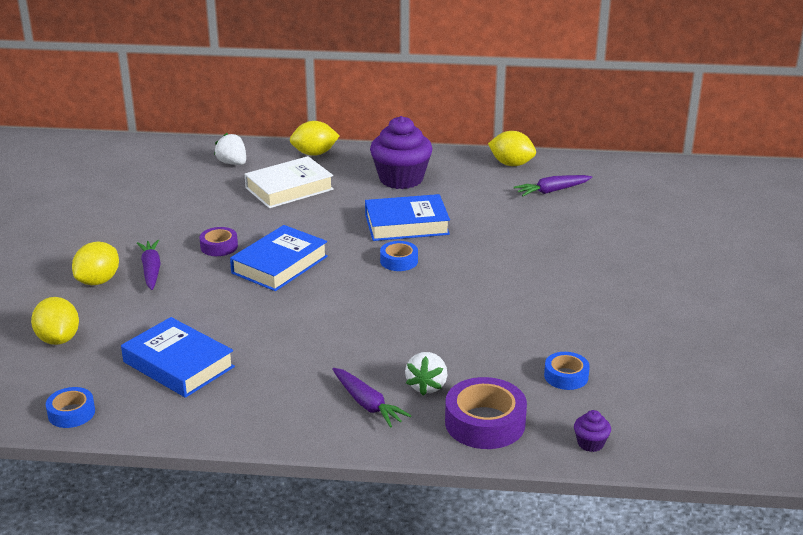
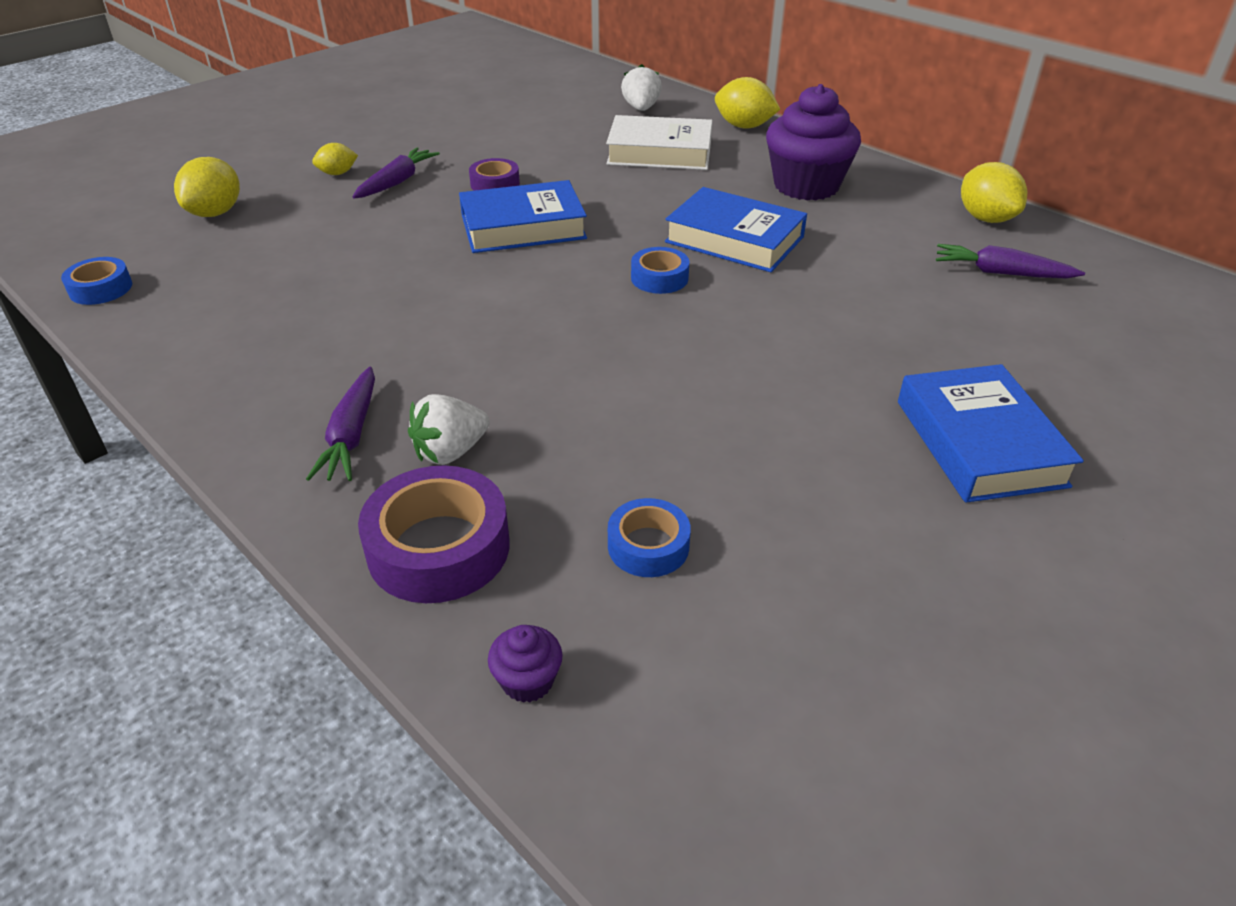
camera: 40 degrees right, 10 degrees up
(98, 281) = (337, 173): yellow lemon -> yellow lemon, size x0.59
(178, 364) = (260, 287): blue book -> blue book (979, 443)

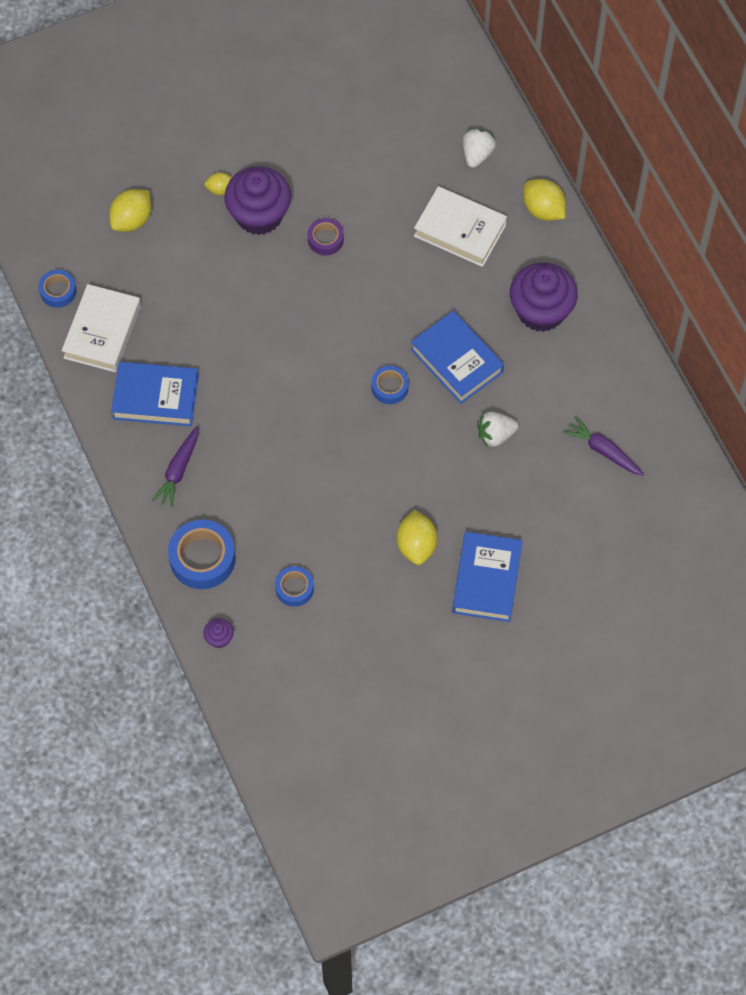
camera: 20 degrees right, 25 degrees up
(180, 312) = (102, 332): none -> white book
(397, 182) = (259, 215): purple carrot -> purple cupcake
(438, 548) = (202, 558): purple tape -> blue tape
(450, 452) = (224, 498): white strawberry -> white strawberry (495, 435)
(523, 227) = (326, 302): blue book -> blue book (156, 397)
(985, 218) = (638, 390): yellow lemon -> yellow lemon (416, 545)

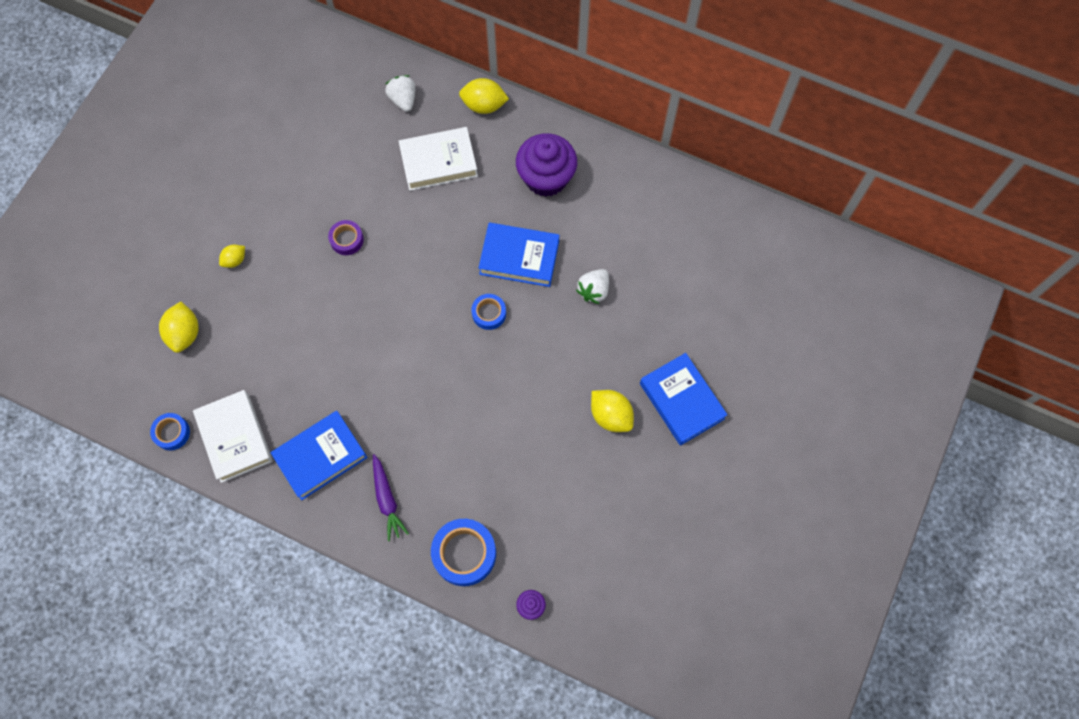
camera: 40 degrees left, 5 degrees up
(259, 215) = (281, 258): purple cupcake -> none
(294, 588) = (552, 520): blue tape -> none
(603, 451) = (676, 244): purple carrot -> none

